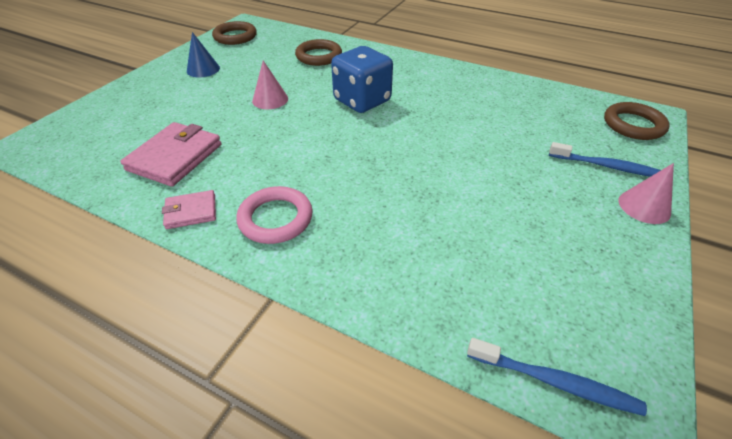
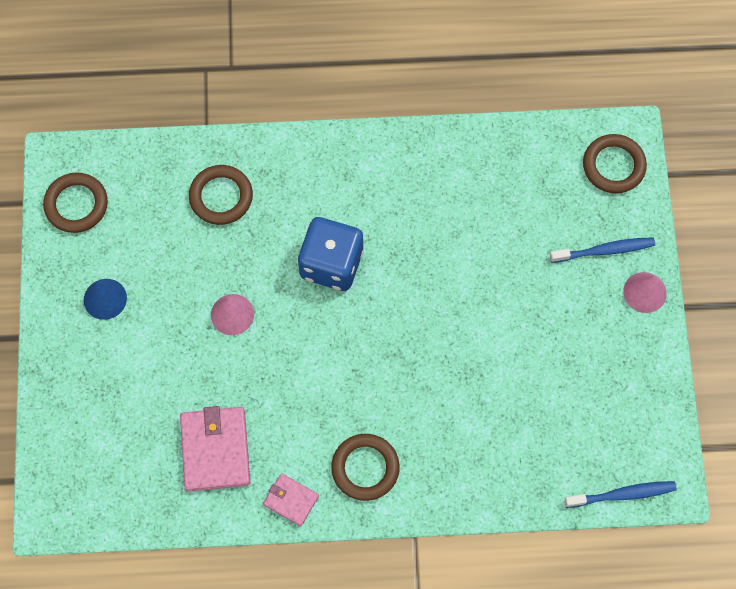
camera: 30 degrees left, 25 degrees up
(191, 212) = (291, 500): pink wallet -> pink wallet turned 75 degrees clockwise
(275, 218) = (365, 468): pink ring -> brown ring

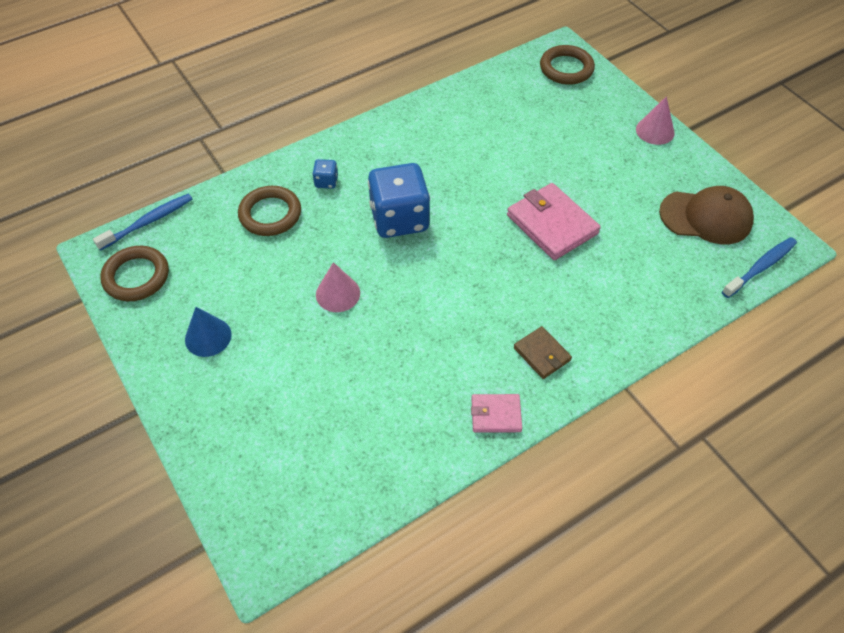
camera: 30 degrees left, 15 degrees down
(215, 450) = (395, 409): pink wallet -> pink wallet (552, 224)
(290, 186) = (326, 182): none -> blue dice
(365, 468) = (542, 354): brown ring -> brown wallet
(604, 250) = (604, 119): blue toothbrush -> blue toothbrush (148, 222)
(615, 416) = (706, 217): none -> brown cap

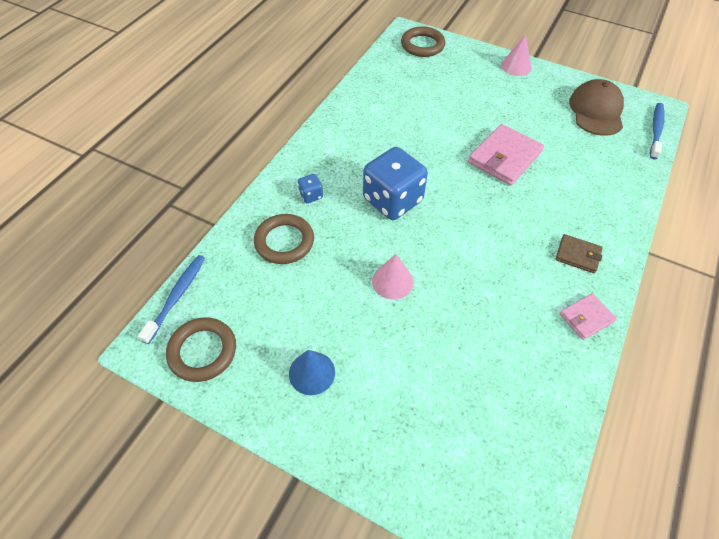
camera: 30 degrees left, 0 degrees up
(552, 224) = (504, 157): pink wallet -> pink wallet turned 75 degrees counterclockwise
(706, 217) = (596, 111): brown cap -> brown cap turned 60 degrees counterclockwise

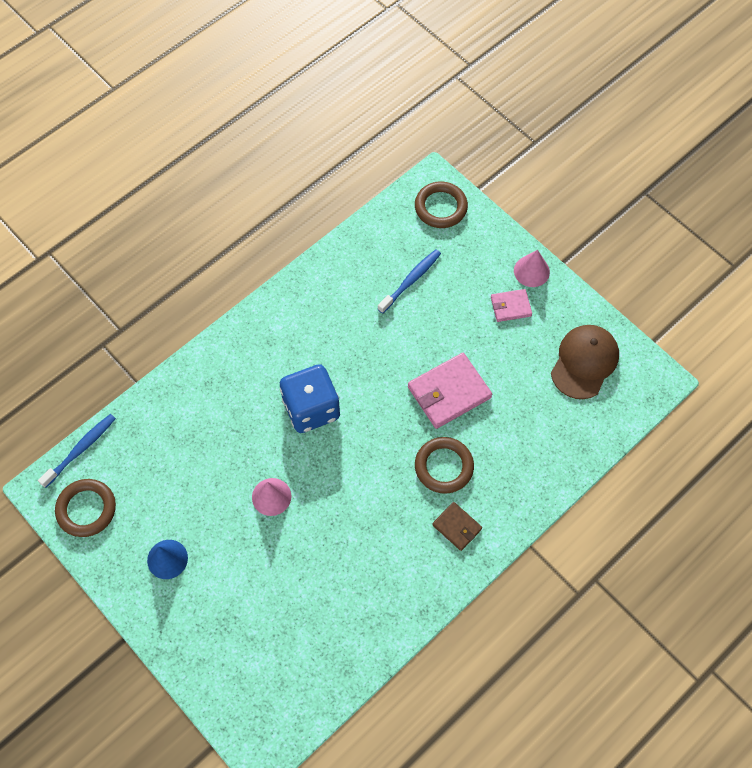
camera: 20 degrees right, 10 degrees up
(284, 241) = (192, 422): brown ring -> brown ring (444, 466)
(311, 195) = (236, 378): blue dice -> none
(586, 318) = (426, 590): pink wallet -> pink wallet (510, 306)
(656, 130) = (634, 408): blue toothbrush -> blue toothbrush (411, 280)

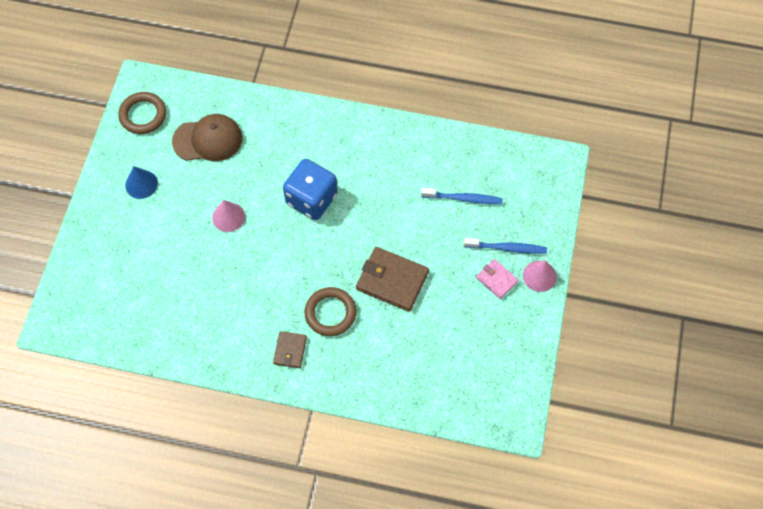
camera: 55 degrees right, 0 degrees up
(81, 449) = (181, 83): blue toothbrush -> blue toothbrush (507, 248)
(440, 207) = (542, 180): brown ring -> none
(449, 392) = (392, 280): pink wallet -> brown wallet
(584, 362) = (490, 360): brown cap -> brown cap (208, 140)

